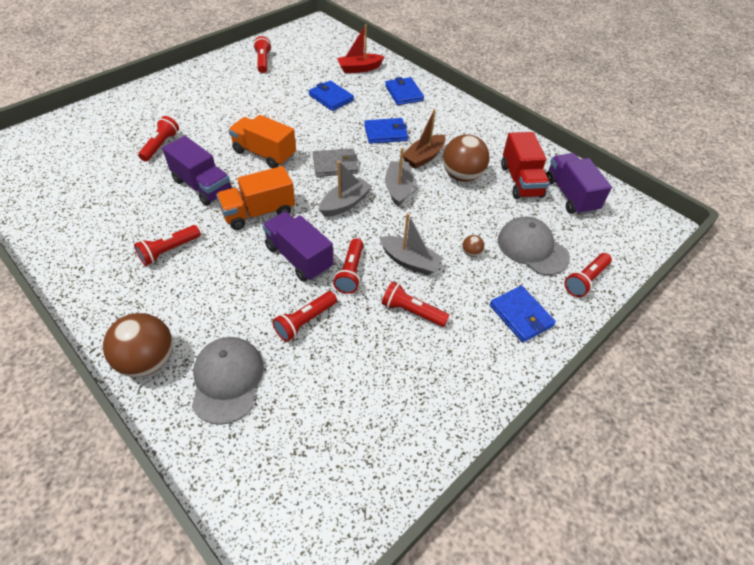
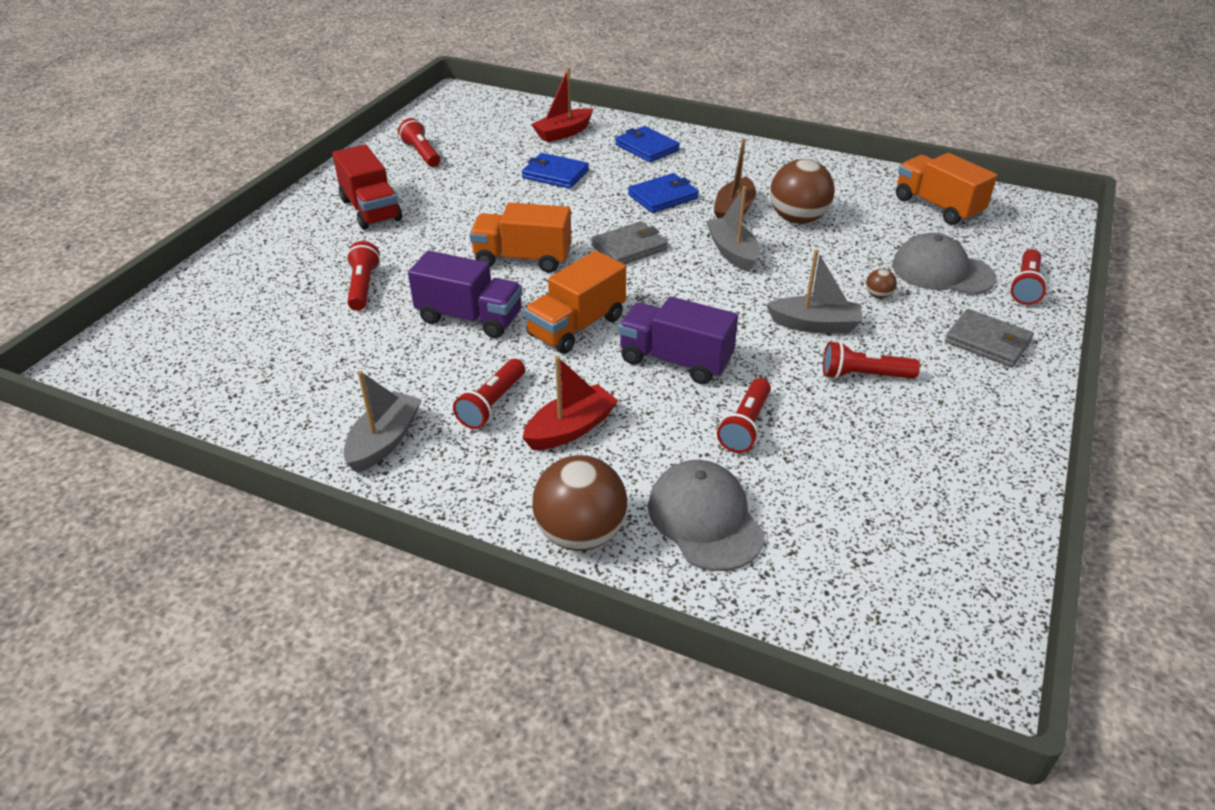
camera: 20 degrees left, 10 degrees down
(199, 284) = (570, 429): none -> red boat
(345, 204) = (681, 286): grey boat -> grey boat (384, 441)
(350, 272) = (754, 357): red flashlight -> none
(521, 181) = (870, 206): red truck -> red truck (371, 210)
(521, 315) = (987, 342): blue wallet -> grey wallet
(570, 195) = (937, 207): purple truck -> orange truck

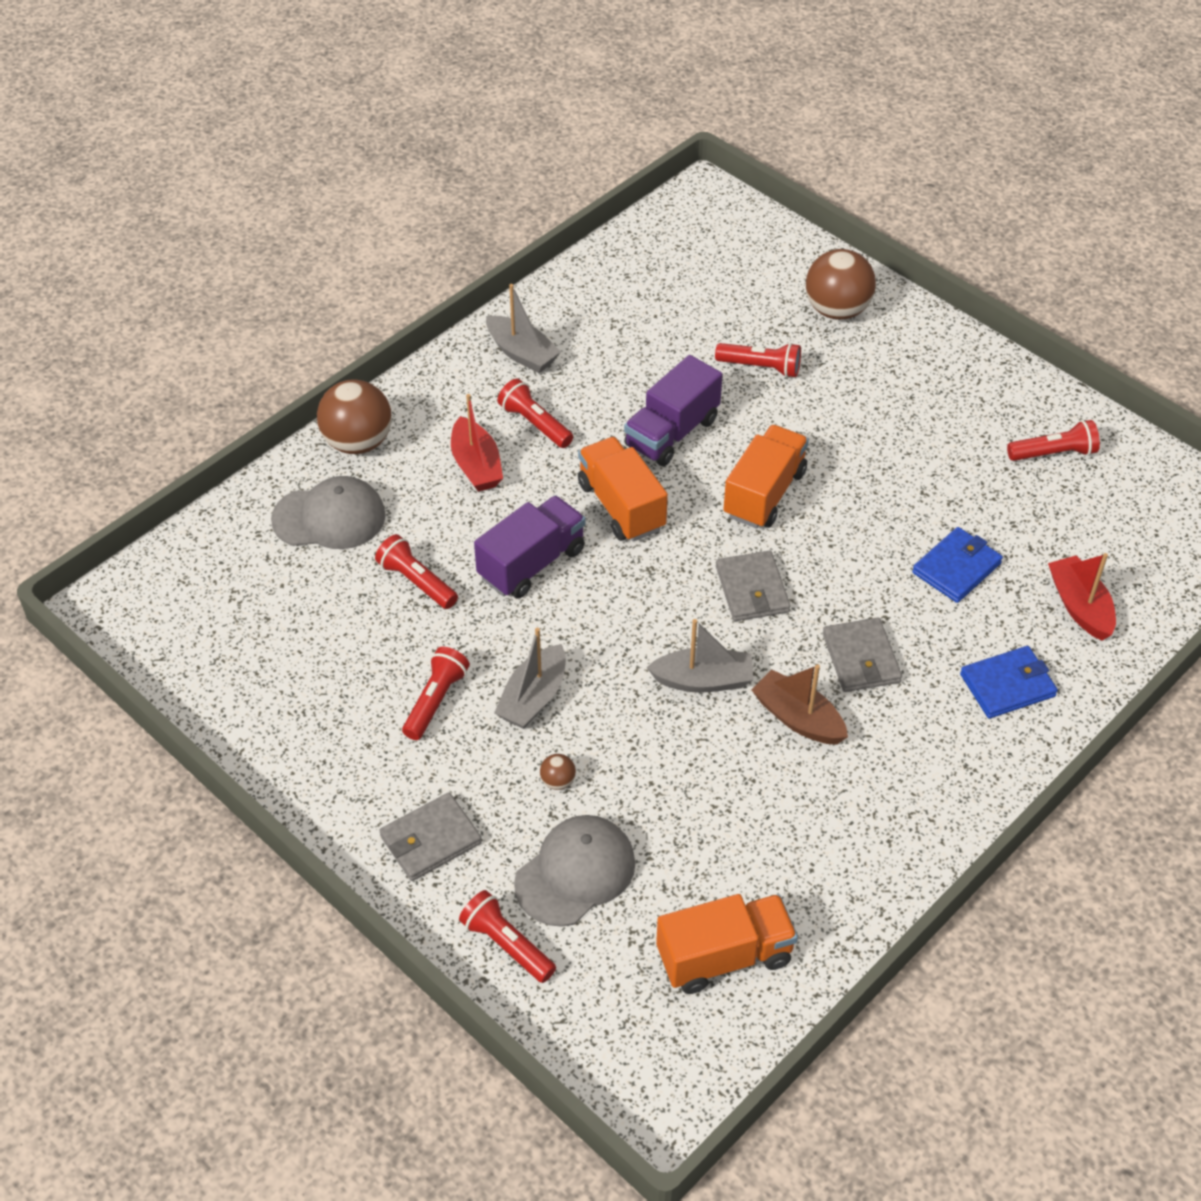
camera: 110 degrees right, 10 degrees up
(371, 210) = (919, 391): red truck -> none
(663, 196) = (861, 658): blue wallet -> grey wallet
(797, 219) = (753, 777): brown ball -> brown ball (837, 310)

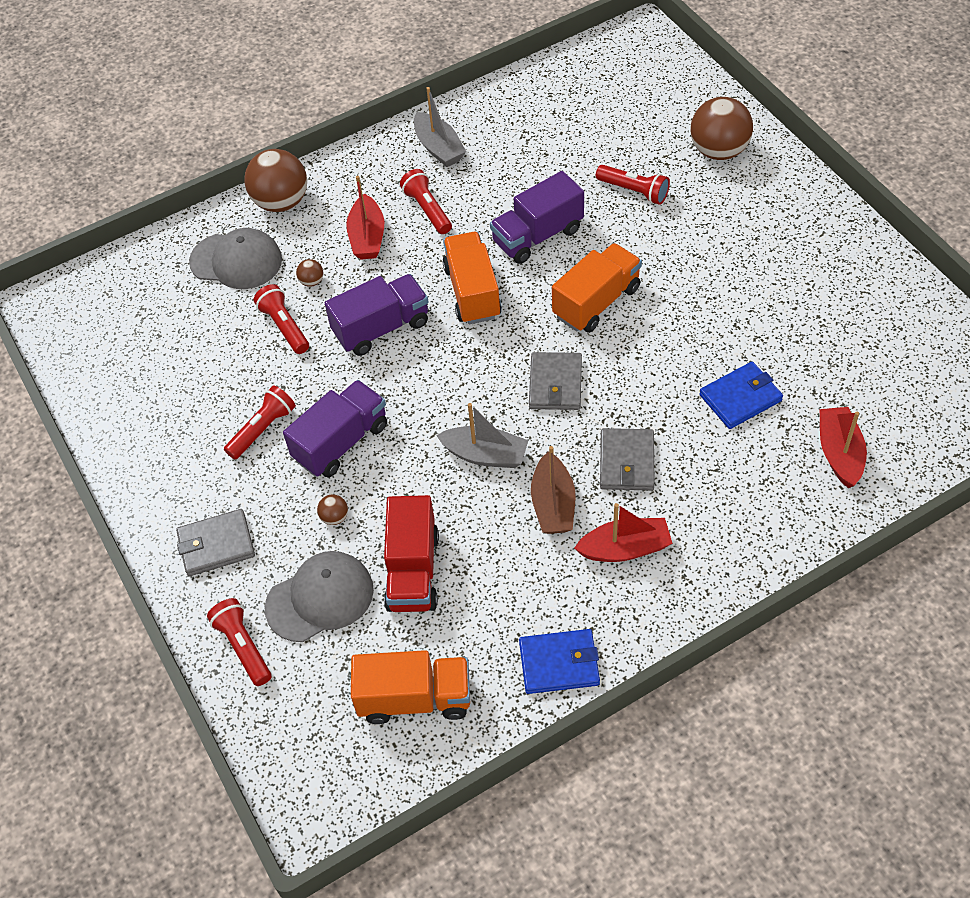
camera: 20 degrees right, 5 degrees up
(429, 526) = (312, 281): none -> brown ball
(533, 697) = (341, 442): grey boat -> purple truck
(670, 821) = (413, 571): none -> red truck
(798, 718) = (553, 504): brown boat -> brown boat turned 150 degrees counterclockwise
(893, 749) = (625, 548): none -> red boat
(1007, 685) = (747, 511): blue wallet -> blue wallet (559, 663)
(1053, 453) = (866, 310): red flashlight -> none

